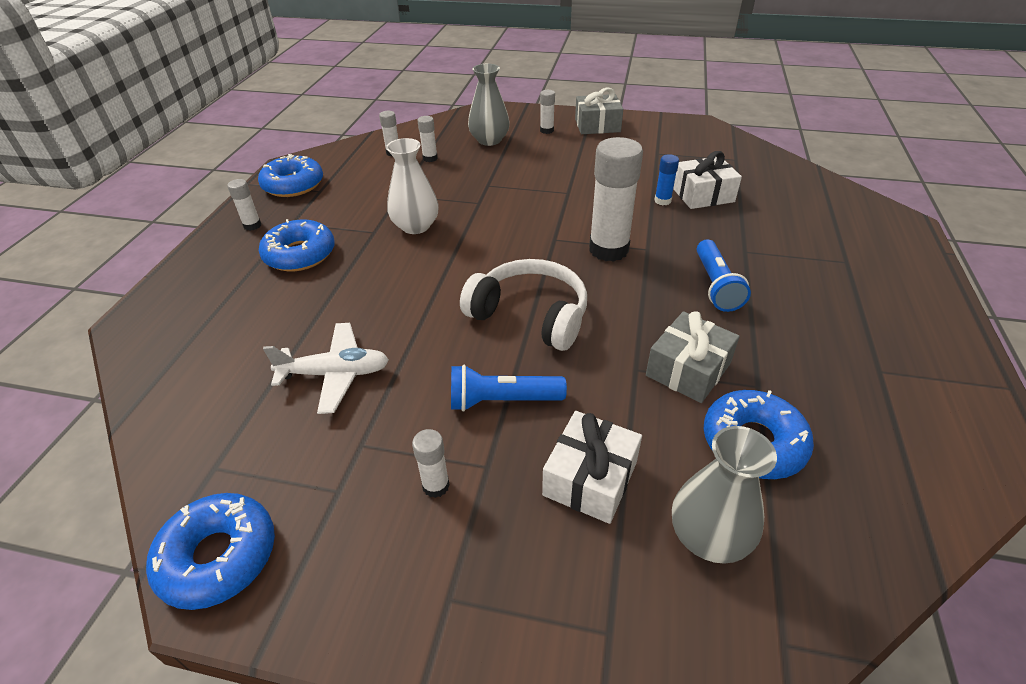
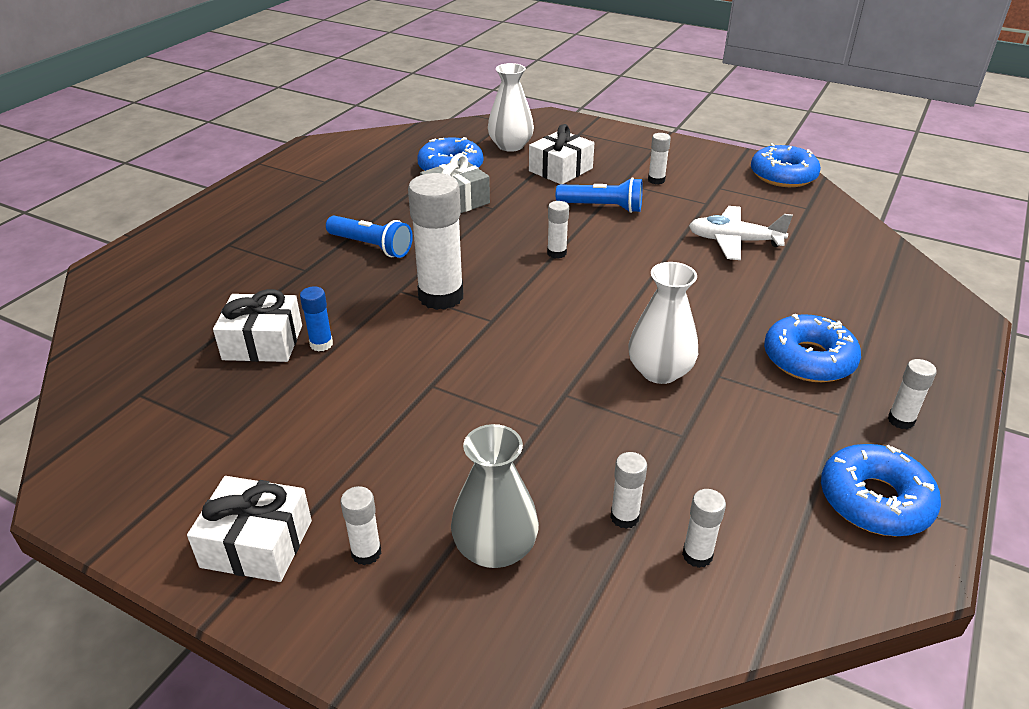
camera: 165 degrees left, 5 degrees down
(530, 315) = (556, 253): white headphones -> white glue stick
(597, 125) = (257, 544): grey gift -> white gift
(708, 536) = (510, 146): grey vase -> white vase
(715, 285) = (371, 246): blue flashlight -> blue flashlight turned 105 degrees clockwise

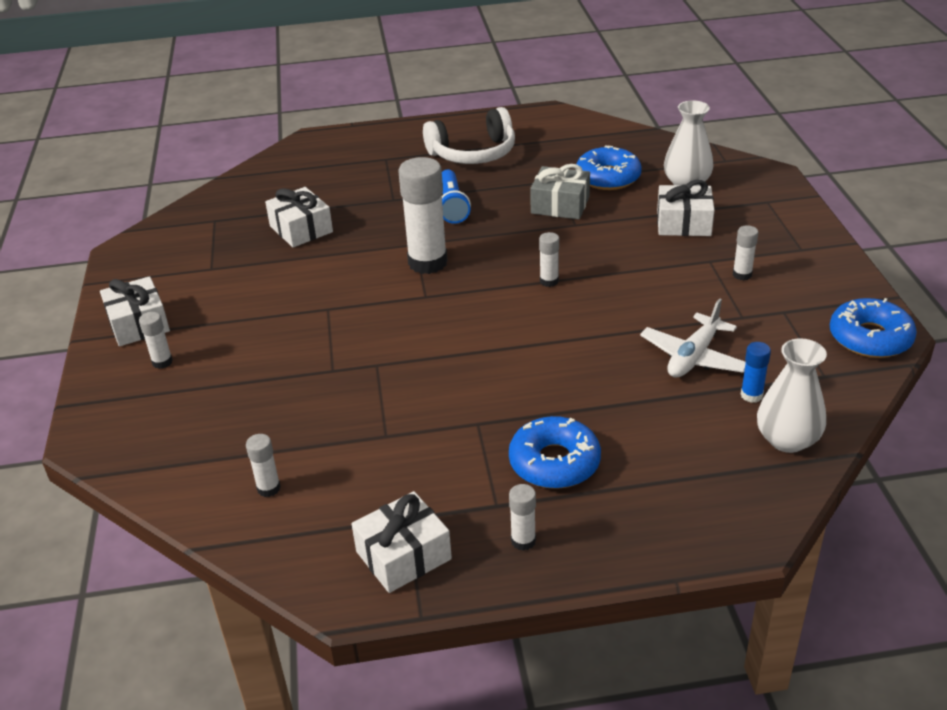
camera: 55 degrees right, 0 degrees up
(306, 201) = (473, 153): none -> white headphones
(321, 344) = (322, 249): blue glue stick -> blue glue stick (751, 395)
(495, 548) = (204, 405): grey vase -> none
(602, 207) = (651, 269): blue flashlight -> none
(624, 517) = (276, 443): white glue stick -> none
(659, 371) = (450, 394): white vase -> white vase (787, 440)
(734, 241) = (693, 357): white plane -> white plane turned 120 degrees counterclockwise
(875, 500) = (403, 555): blue donut -> white gift

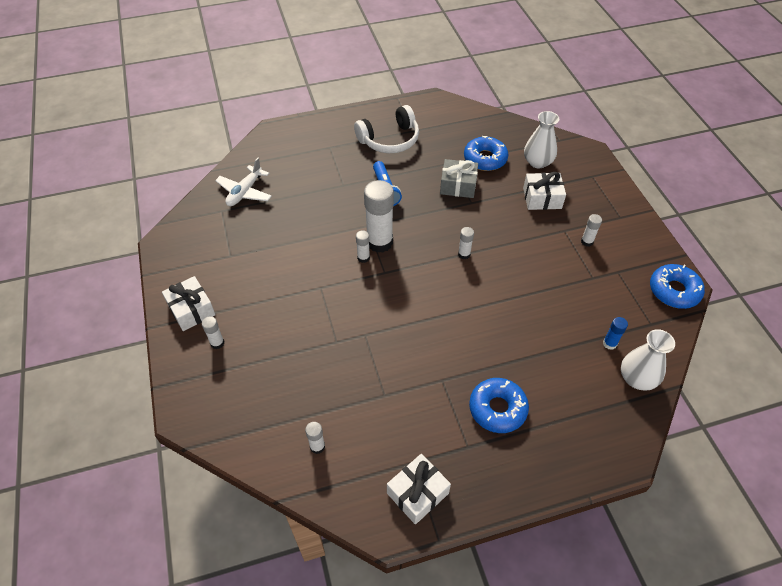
camera: 10 degrees left, 15 degrees up
(301, 229) = (285, 216): white gift -> none
(523, 541) = (490, 474): white glue stick -> white glue stick (363, 258)
(693, 357) = (568, 314): white plane -> white plane (245, 192)

